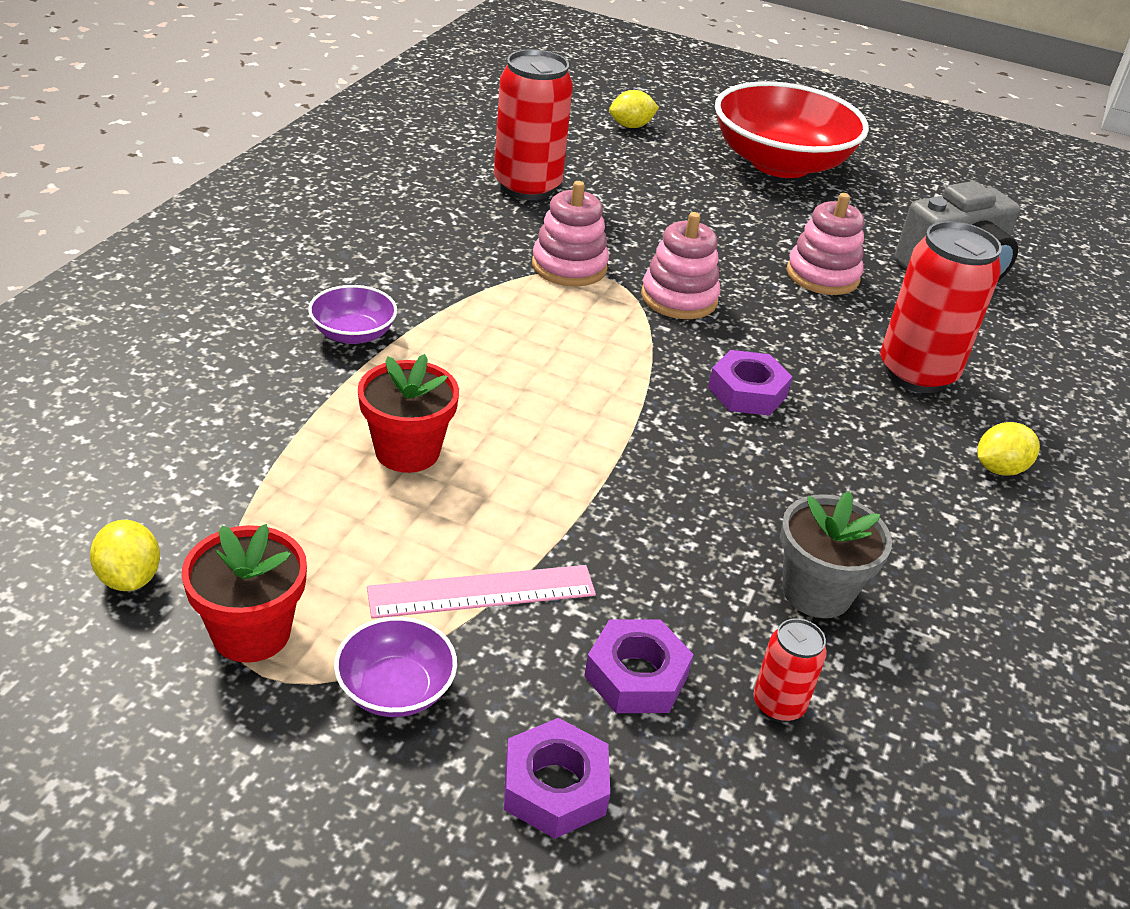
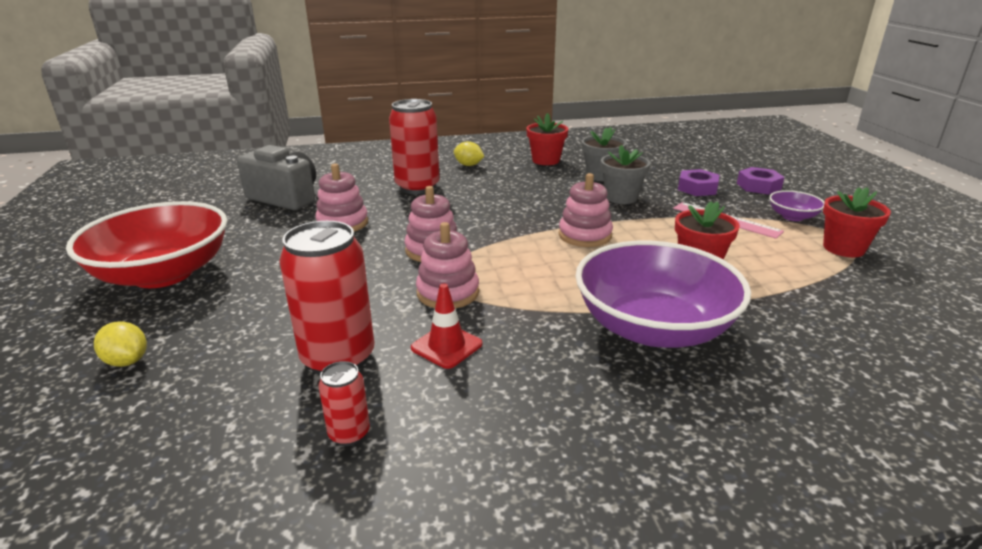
camera: 120 degrees left, 10 degrees down
(129, 578) = (899, 285): yellow lemon -> none
(353, 334) = (653, 327): purple bowl -> purple bowl, size x2.31
(480, 230) = (446, 346): none -> red traffic cone
(594, 418) = (585, 235): none -> pink stacking toy
(687, 542) = (621, 198): none -> grey flower pot
(747, 392) = (497, 212): purple nut -> none
(778, 705) = (661, 170): red can -> red can (349, 434)
(965, 576) = (546, 160): none -> red flower pot

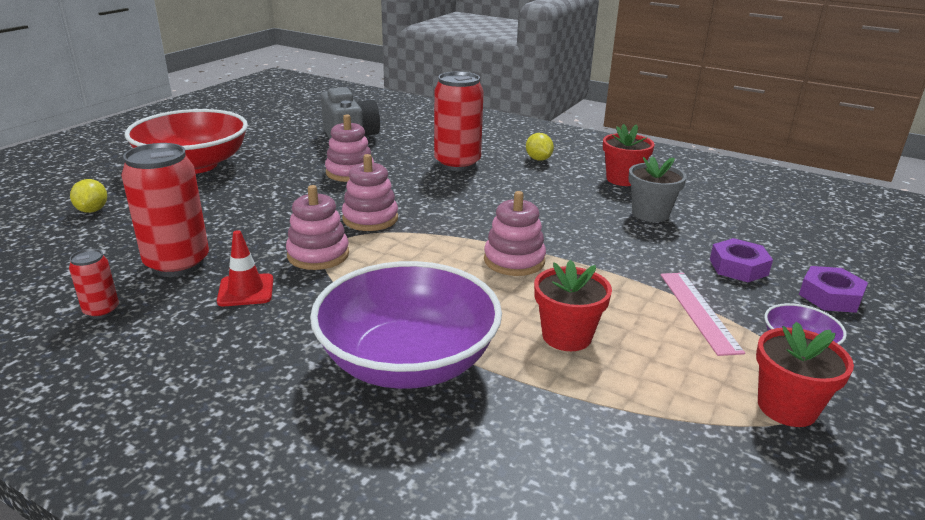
camera: 40 degrees right, 0 degrees up
(621, 198) = (625, 242): grey flower pot -> none

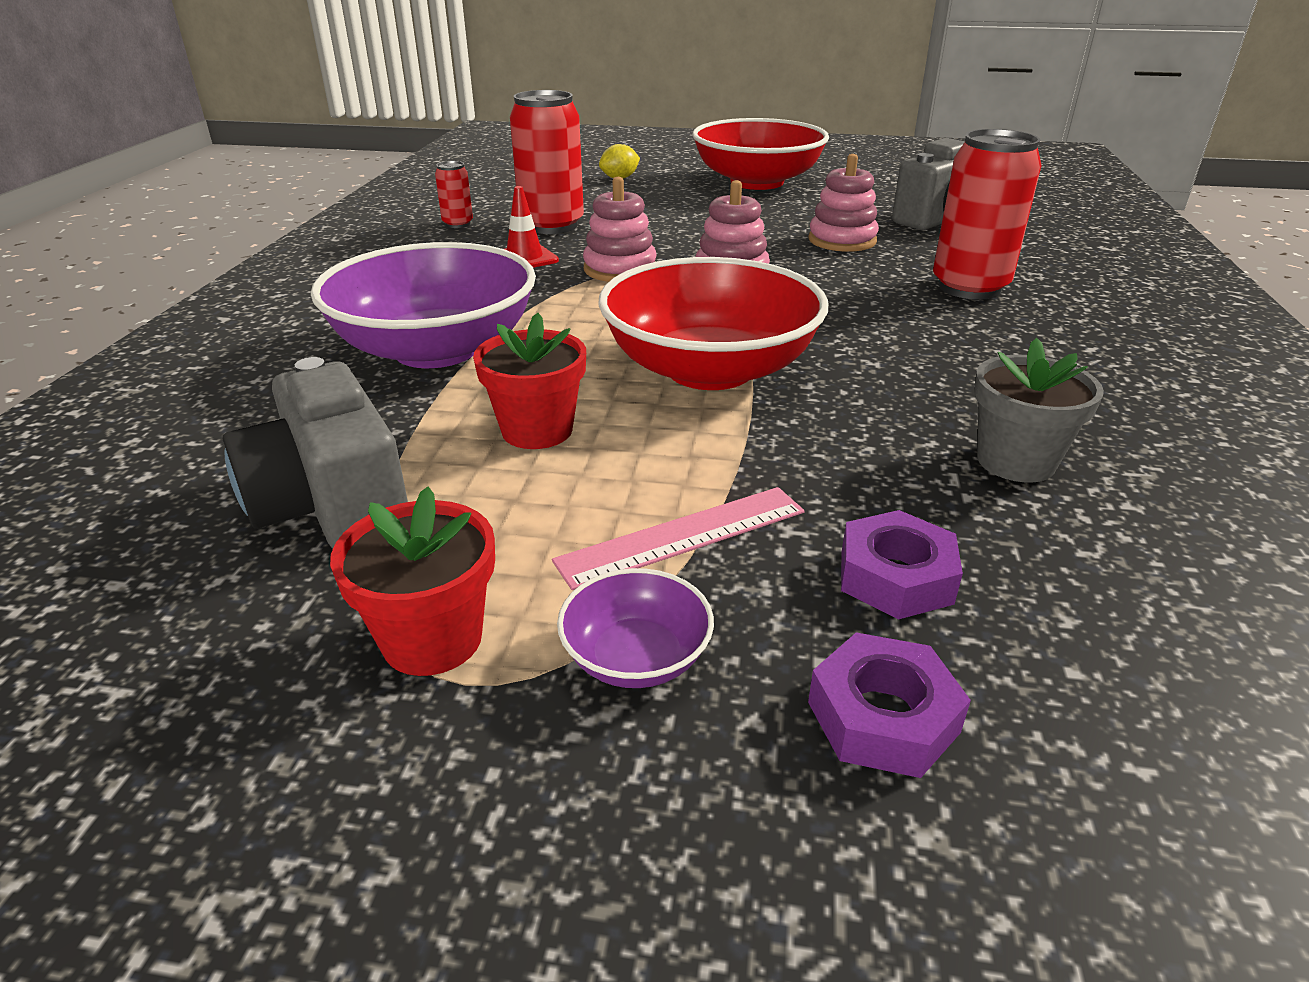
camera: 70 degrees right, 5 degrees up
(514, 260) = (709, 369): pink stacking toy -> red bowl
(538, 159) = (1092, 337): yellow lemon -> none
(623, 179) = (1136, 420): red flower pot -> none
(641, 437) = (332, 506): none -> grey camera

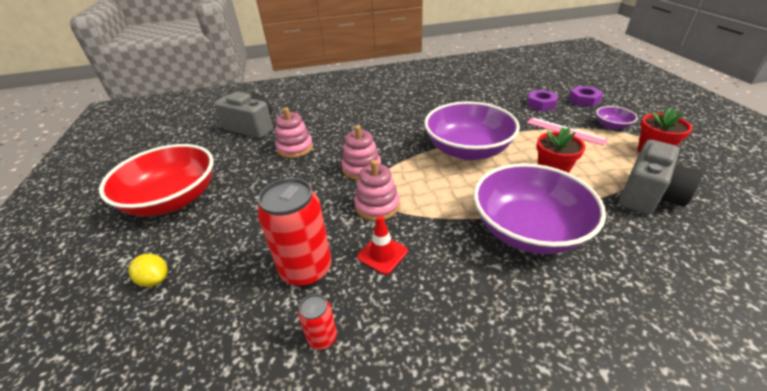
camera: 110 degrees left, 5 degrees up
(709, 369) = (467, 150): red bowl -> purple bowl
(969, 288) = (344, 113): red can -> none
(1015, 461) = (471, 97): grey flower pot -> none

